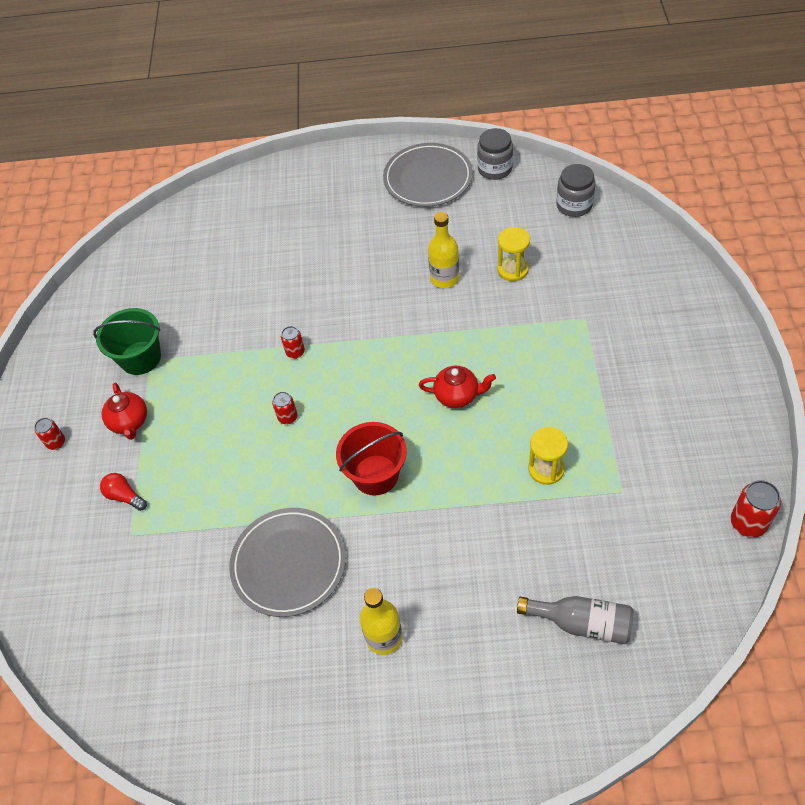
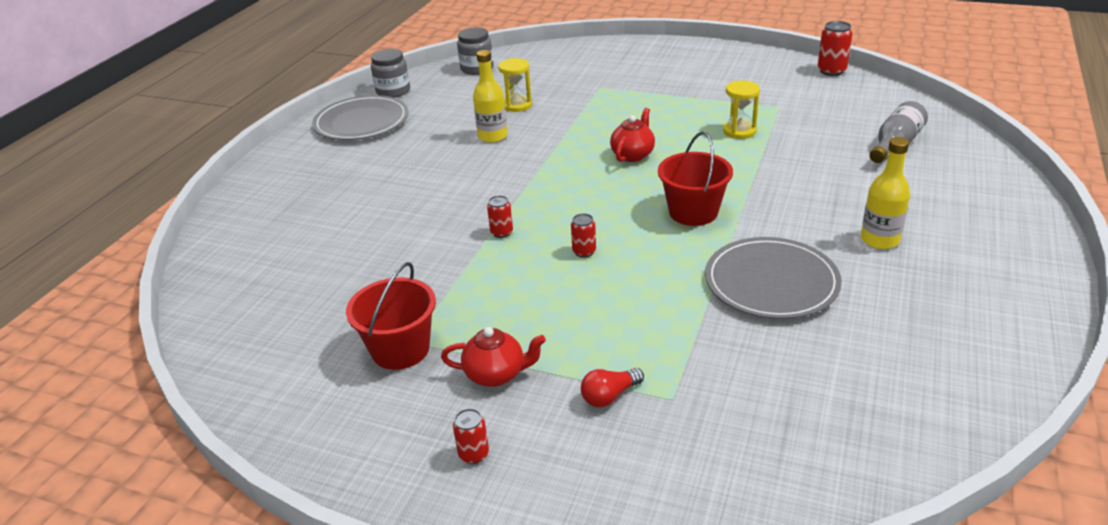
camera: 70 degrees left, 20 degrees down
(140, 358) = (400, 349): green bucket -> red bucket

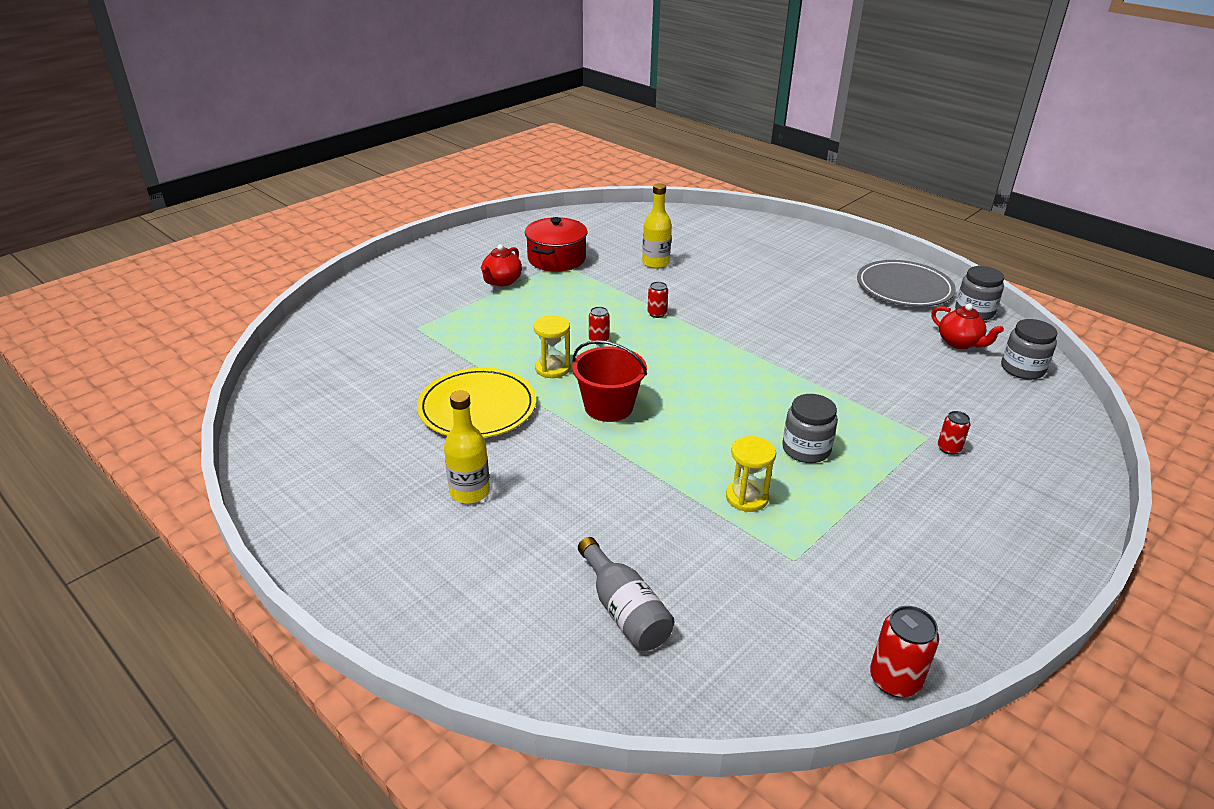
camera: 110 degrees right, 0 degrees up
(400, 349) = (556, 259): red bucket -> red pot
(474, 454) = (449, 264): red can -> red can (949, 448)
(492, 136) = (833, 343): yellow bottle -> yellow bottle (655, 263)
(517, 105) = (902, 372): yellow hourglass -> yellow hourglass (552, 368)
(609, 396) = (443, 310): red light bulb -> none
(633, 155) = (740, 408): red teapot -> red teapot (959, 343)
(660, 122) = (806, 449): none -> grey jar
(771, 282) = (477, 407): grey plate -> yellow plate

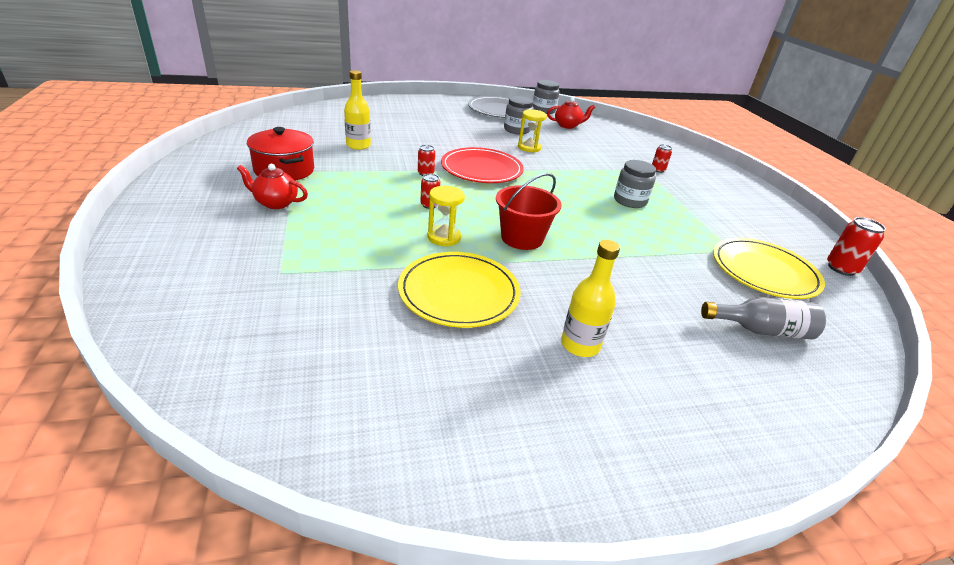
camera: 60 degrees left, 0 degrees up
(502, 281) = (275, 203): red teapot -> red teapot turned 135 degrees clockwise
(719, 336) = (481, 169): none -> red plate
(747, 497) = (665, 238): yellow hourglass -> yellow hourglass (529, 147)
(774, 597) = (764, 271): none -> yellow plate
(1022, 369) = (605, 126): grey jar -> grey jar (516, 130)

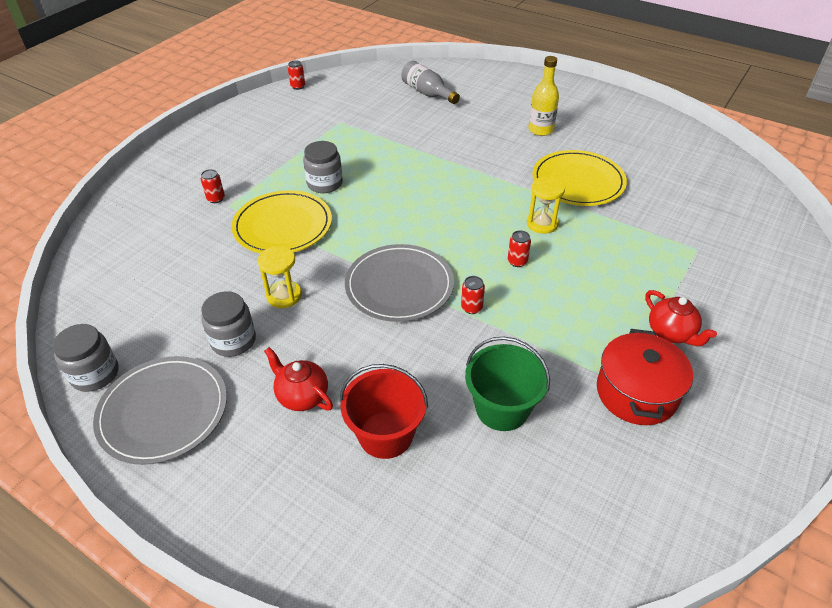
camera: 130 degrees left, 10 degrees up
(358, 145) = (502, 408): yellow bottle -> green bucket
(481, 169) = (399, 286): red plate -> grey plate
(522, 238) = (479, 196): red bucket -> red bucket (386, 435)
(567, 125) = (144, 316): red teapot -> red teapot (302, 396)
(764, 271) = (352, 106): yellow plate -> yellow plate (283, 226)
(841, 268) = (298, 86): red can -> red can, size x0.62

